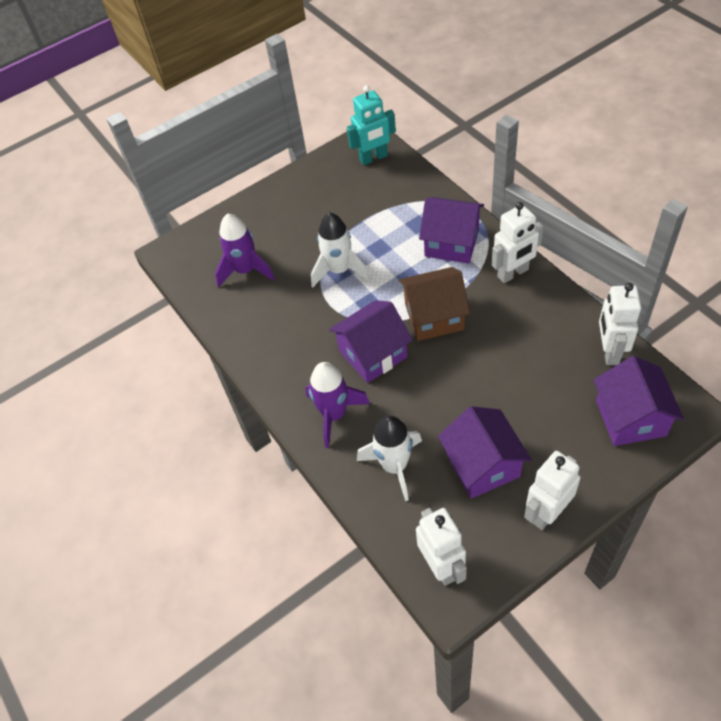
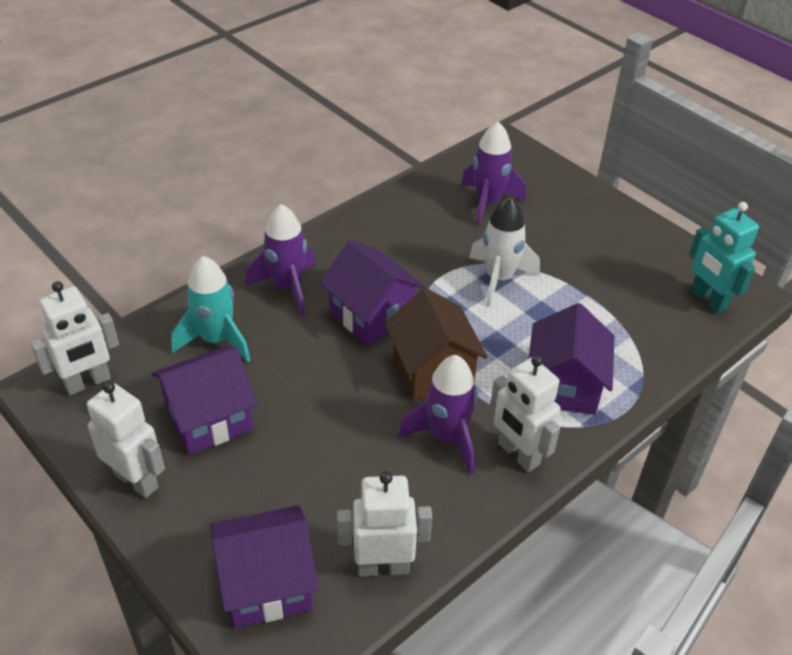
camera: 75 degrees right, 10 degrees down
(394, 466) = (216, 340): white rocket -> turquoise rocket
(499, 311) = (447, 437): none -> purple rocket

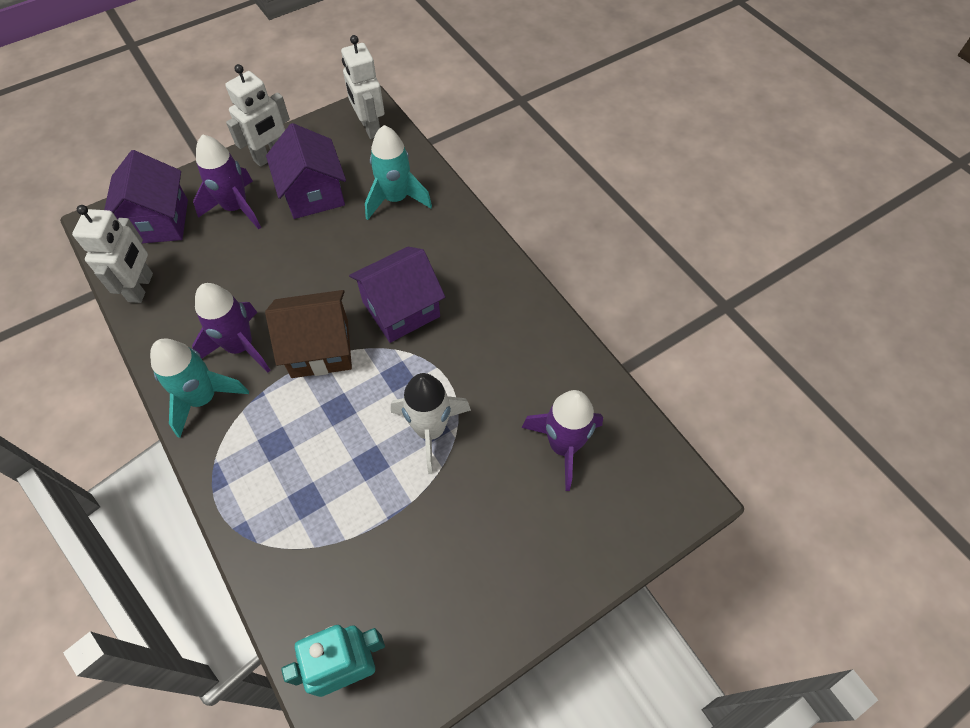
camera: 100 degrees right, 15 degrees up
(287, 287) = (450, 249): purple rocket -> purple rocket (236, 208)
(518, 454) = (203, 398): white robot -> turquoise rocket
(564, 385) = (267, 458): purple house -> none

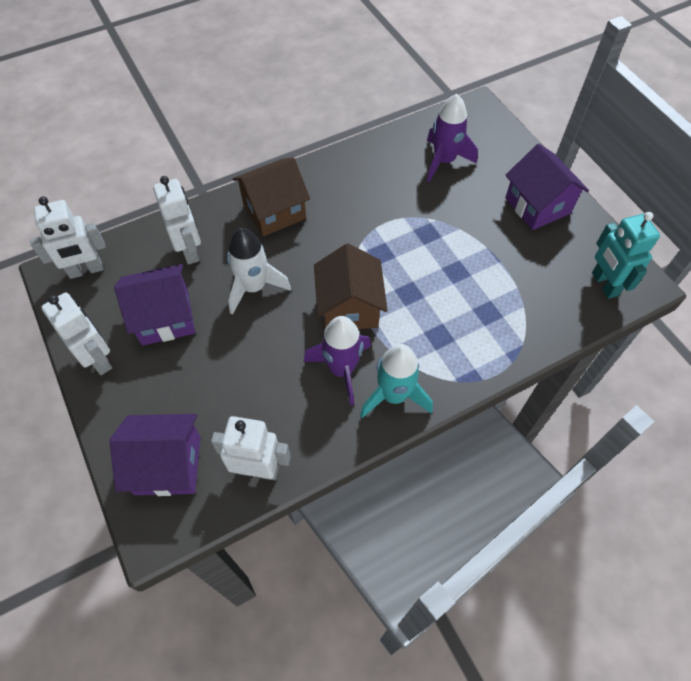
camera: 85 degrees left, 0 degrees up
(236, 208) = (167, 387): purple rocket -> none
(396, 199) = (190, 250): turquoise rocket -> white robot
(401, 309) = (316, 249): purple house -> purple house (537, 206)
(430, 430) = (430, 234): white rocket -> white rocket (254, 287)
(455, 264) = (274, 211): none -> brown house

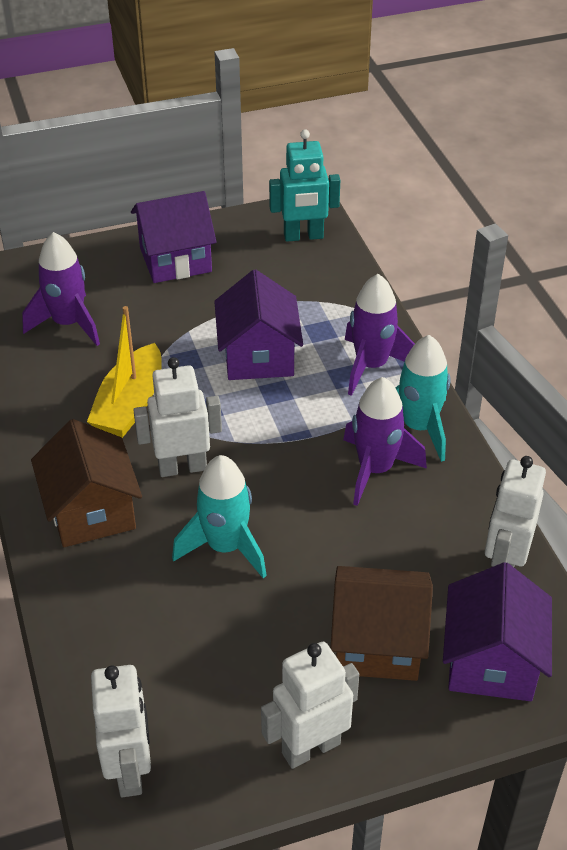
camera: 80 degrees left, 15 degrees down
(165, 317) = (253, 657): purple house -> purple house (258, 356)
(190, 250) = (134, 621): white robot -> white robot (182, 467)
(254, 287) = (225, 547): white rocket -> turquoise rocket
(349, 307) = (283, 450): brown house -> brown house (377, 643)
(373, 211) = (130, 404): none -> yellow boat
(456, 354) = (371, 366): none -> purple rocket

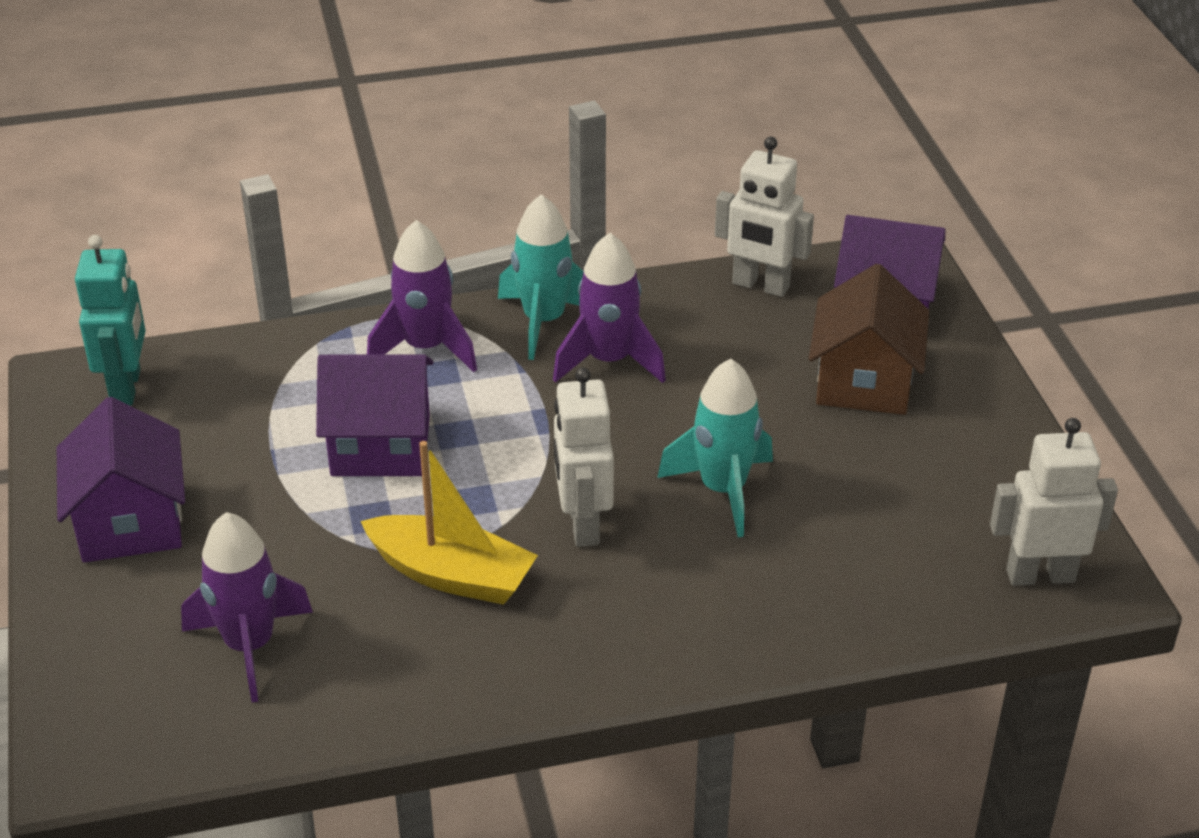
camera: 85 degrees left, 5 degrees down
(91, 511) = (653, 613): brown house -> none
(310, 748) = (997, 439): white robot -> none

